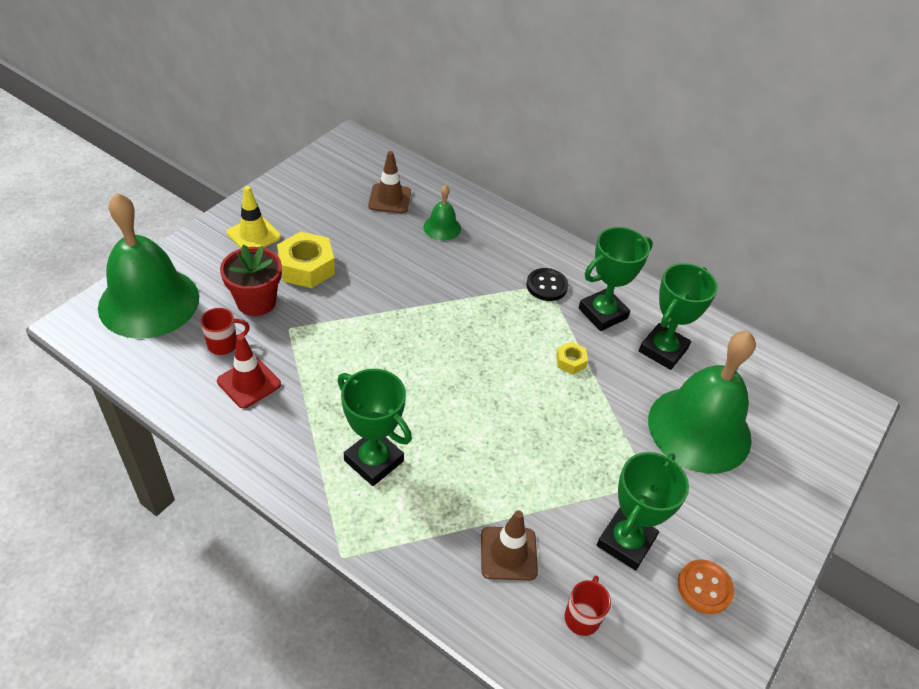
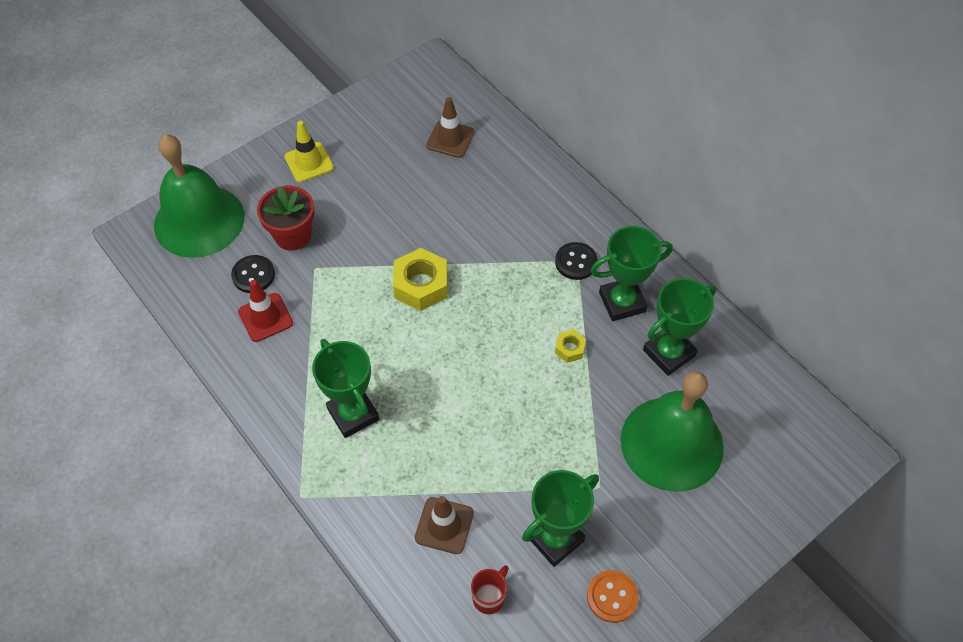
camera: 20 degrees right, 10 degrees up
(224, 344) = (253, 275): red mug -> black button
(306, 267) = (348, 205): yellow nut -> yellow nut (421, 285)
(442, 227) = (492, 180): green bell -> none

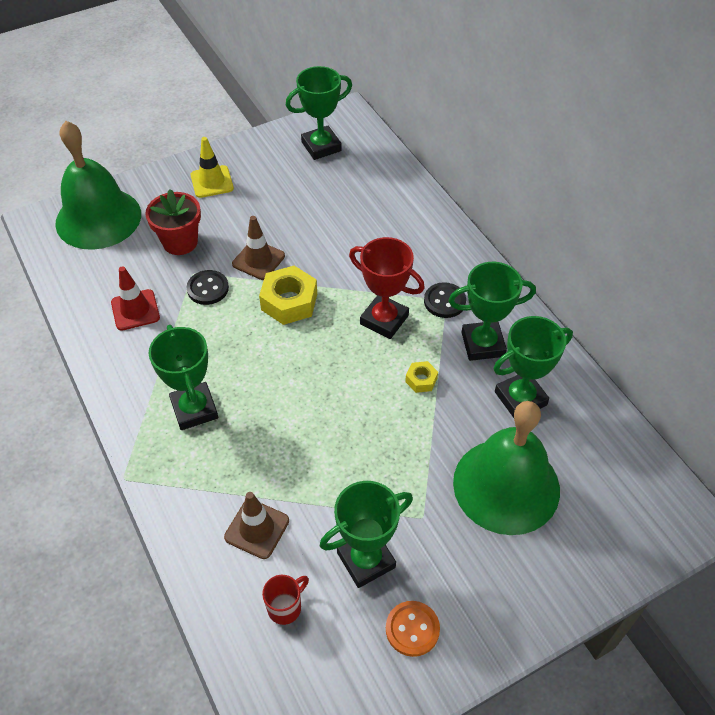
camera: 10 degrees right, 5 degrees down
(253, 275) = (134, 271): black button -> black button (208, 288)
(414, 106) = (321, 146): none -> green trophy
(450, 139) = (348, 178): brown traffic cone -> brown traffic cone (258, 260)
(520, 291) = (384, 320): none -> red trophy

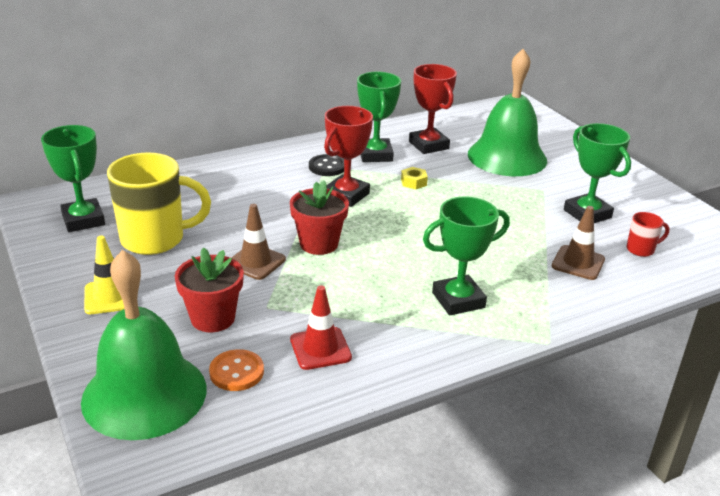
camera: 90 degrees left, 20 degrees down
(208, 288) = (293, 295): black button -> none
(285, 607) = (641, 249): red mug -> red mug turned 120 degrees clockwise
(289, 302) = (319, 244): yellow nut -> red flower pot
(293, 193) = (155, 239): none -> yellow mug
(412, 629) = (633, 198): orange button -> orange button (236, 372)
(520, 398) = (428, 145): green trophy -> red trophy

